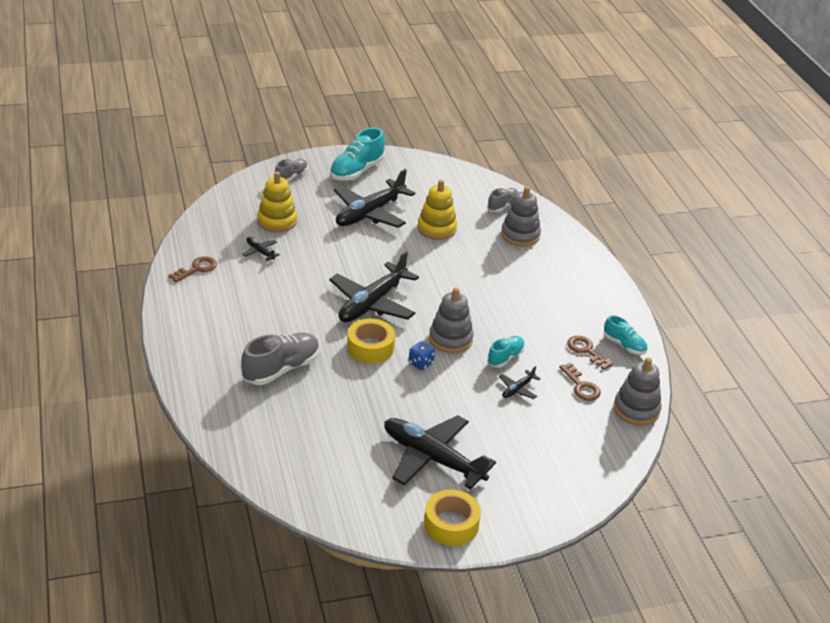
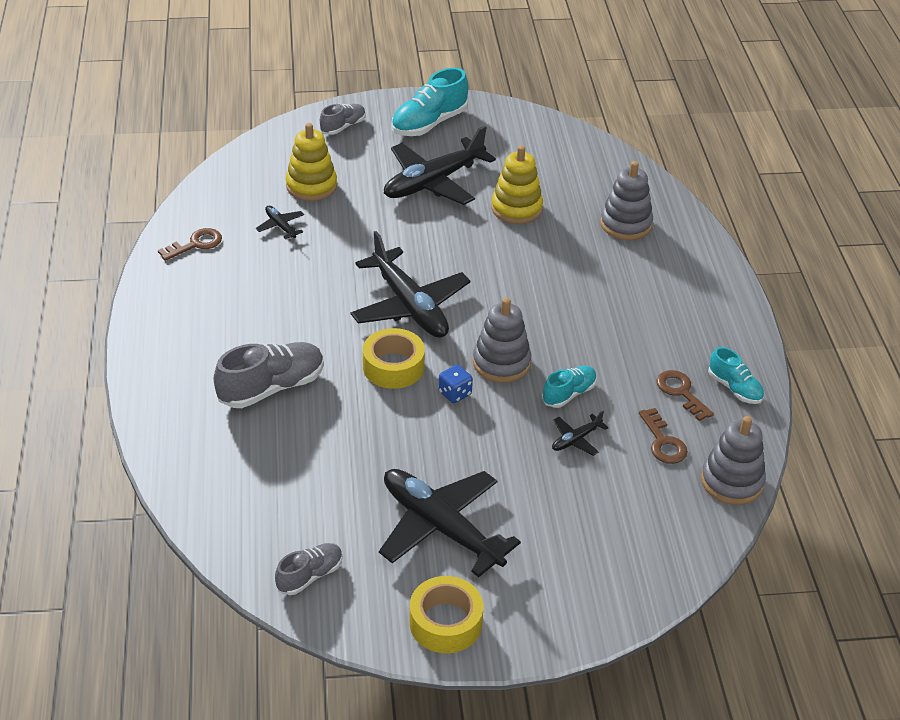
camera: 10 degrees right, 5 degrees up
(372, 303) = (409, 306): black plane -> black plane turned 75 degrees counterclockwise
(502, 206) = (611, 182): grey shoe -> grey shoe (310, 576)

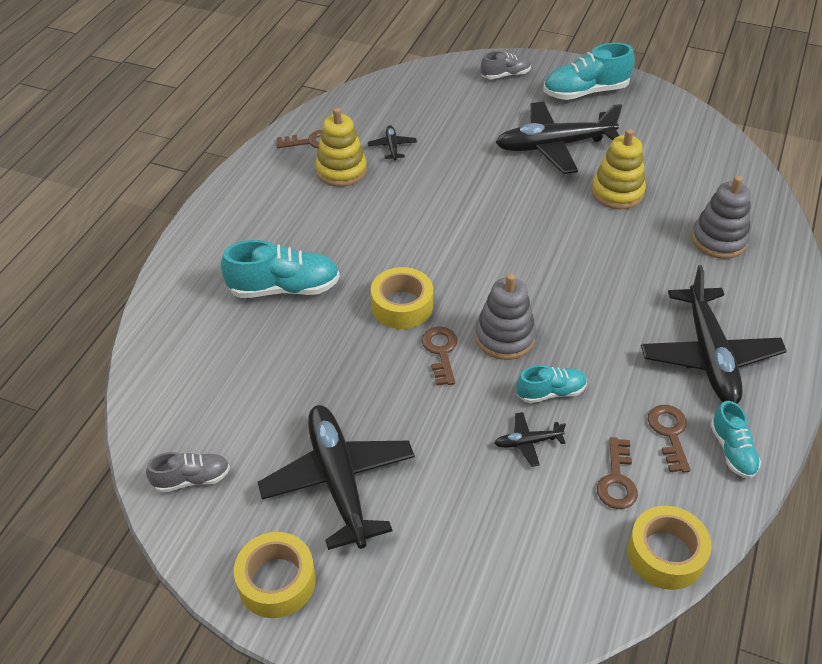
camera: 30 degrees right, 5 degrees up
(271, 388) = (284, 288): grey shoe -> turquoise shoe
(311, 186) = (442, 119): yellow stacking toy -> yellow stacking toy (341, 170)
(409, 306) = (455, 253): black plane -> black plane (709, 355)
(455, 393) = (440, 351): blue dice -> brown key
(732, 481) = (665, 554): grey stacking toy -> yellow tape

